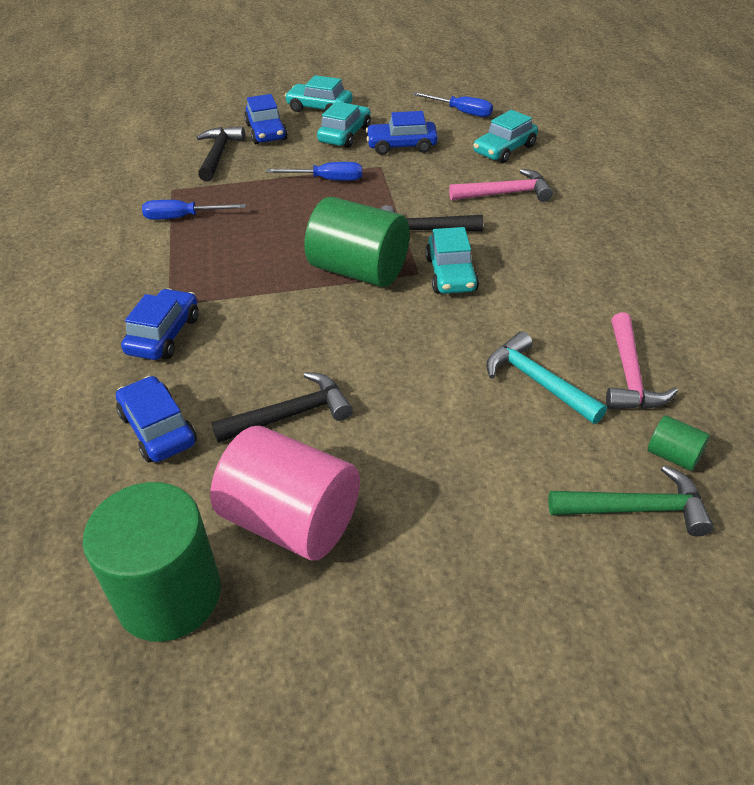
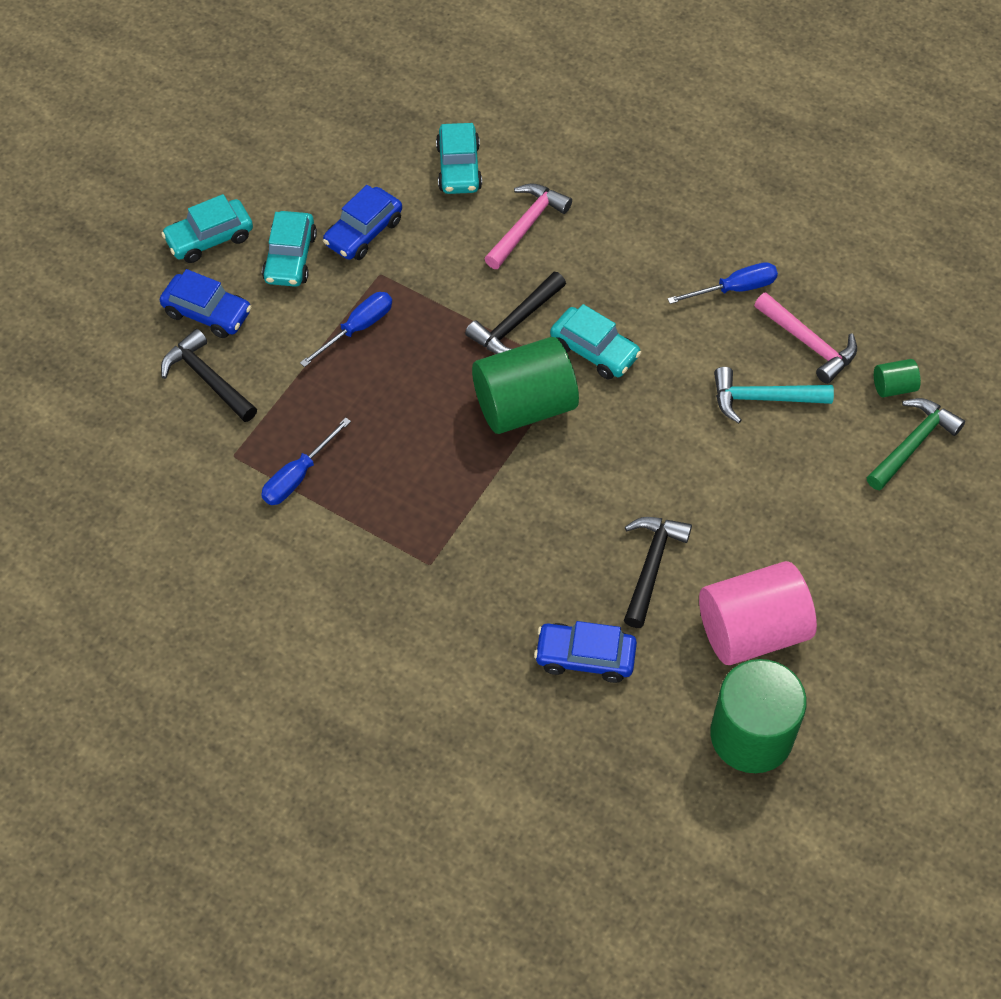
camera: 50 degrees left, 15 degrees up
(164, 335) = (470, 591): blue car -> none
(345, 135) = (290, 257): turquoise car -> turquoise car turned 150 degrees counterclockwise
(461, 112) = (356, 141): blue screwdriver -> blue screwdriver (734, 289)

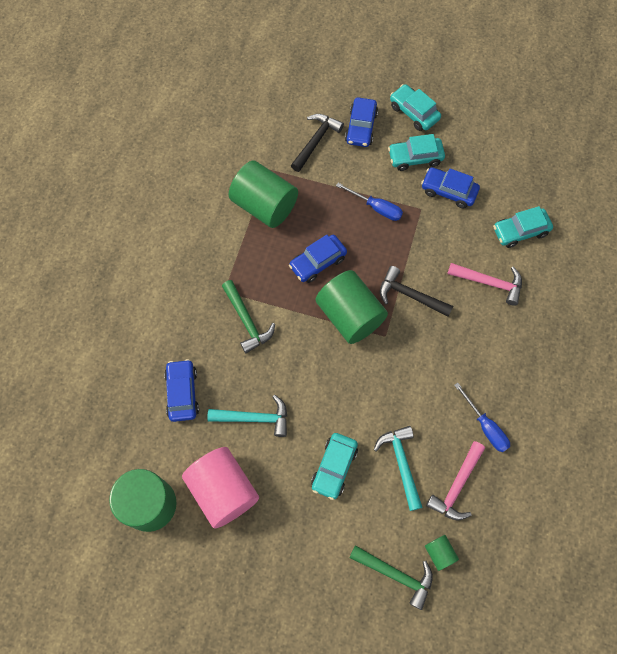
camera: 75 degrees right, 10 degrees up
(298, 476) = (264, 205): blue screwdriver -> green cylinder
(423, 426) = (318, 262): none -> blue car
(491, 543) = (247, 320): none -> green hammer
(594, 350) = (405, 347): turquoise car -> turquoise car (334, 467)
(651, 566) = (254, 418): black hammer -> turquoise hammer

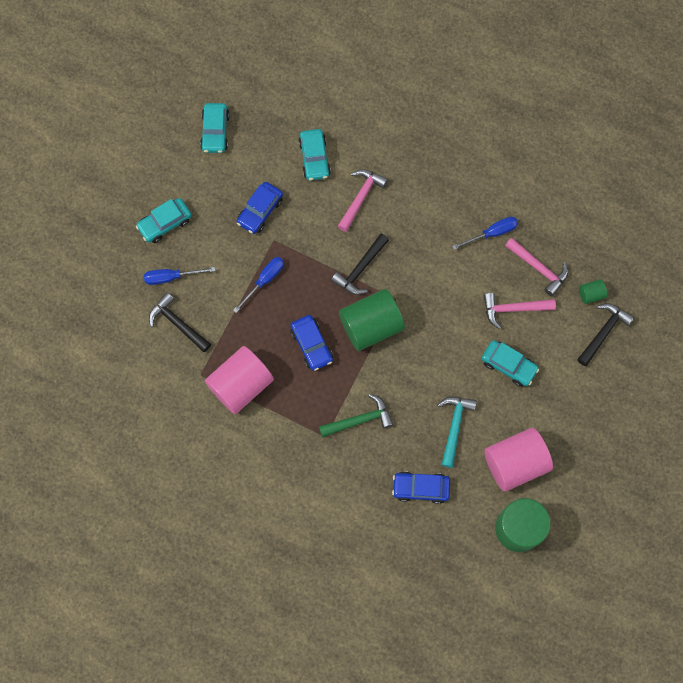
camera: 80 degrees left, 5 degrees up
(264, 205) = (241, 385): green cylinder -> pink cylinder
(361, 127) = (171, 277): blue car -> blue screwdriver
(395, 574) = (603, 332): green hammer -> black hammer
(401, 463) = (513, 309): turquoise hammer -> pink hammer
(415, 157) = (217, 233): turquoise car -> turquoise car (215, 132)

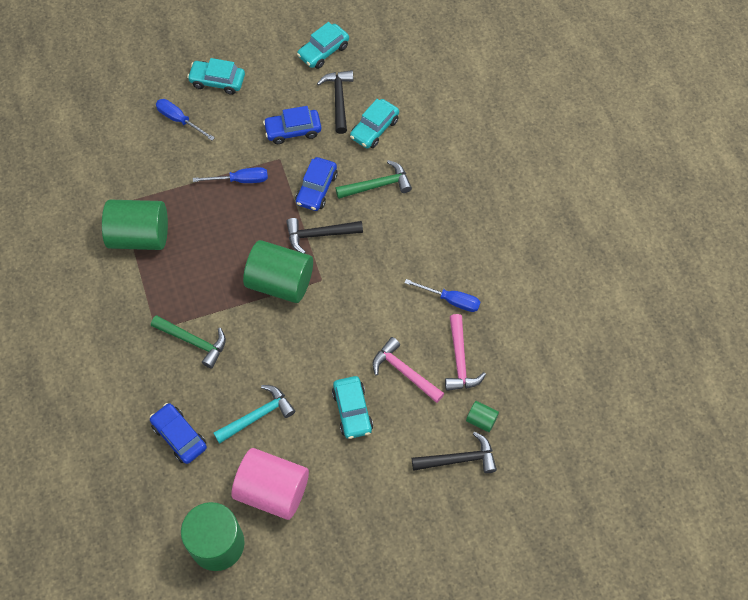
camera: 45 degrees right, 10 degrees down
(178, 323) = (147, 155): black hammer -> black hammer (338, 99)
(241, 385) = (140, 236): pink cylinder -> green cylinder
(311, 345) = (221, 255): blue car -> blue car (316, 189)
(360, 198) = (377, 185): pink hammer -> green hammer

